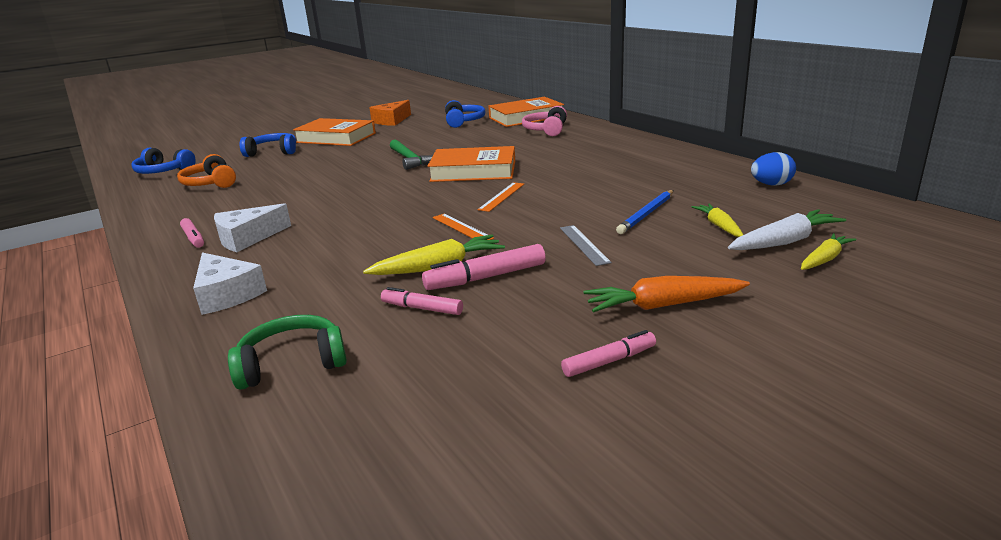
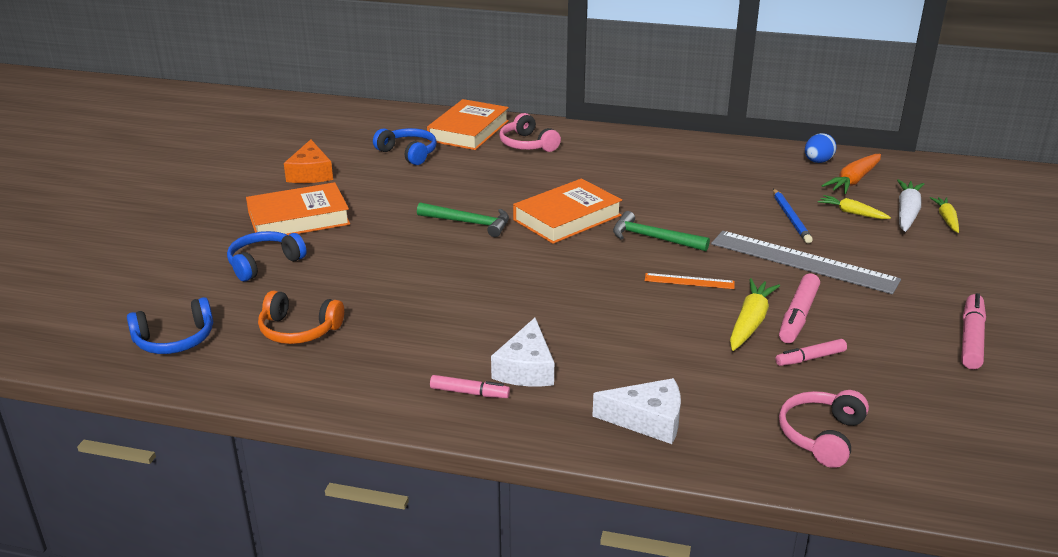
camera: 45 degrees left, 5 degrees up
(292, 363) = (821, 436): green headphones -> pink headphones
(501, 196) = (653, 238): orange ruler -> green hammer
(584, 244) = (803, 261): grey ruler -> grey ruler, size x2.15
(609, 361) = (971, 339): pink marker -> pink marker, size x1.55
(663, 305) = (930, 289): orange carrot -> orange carrot (853, 181)

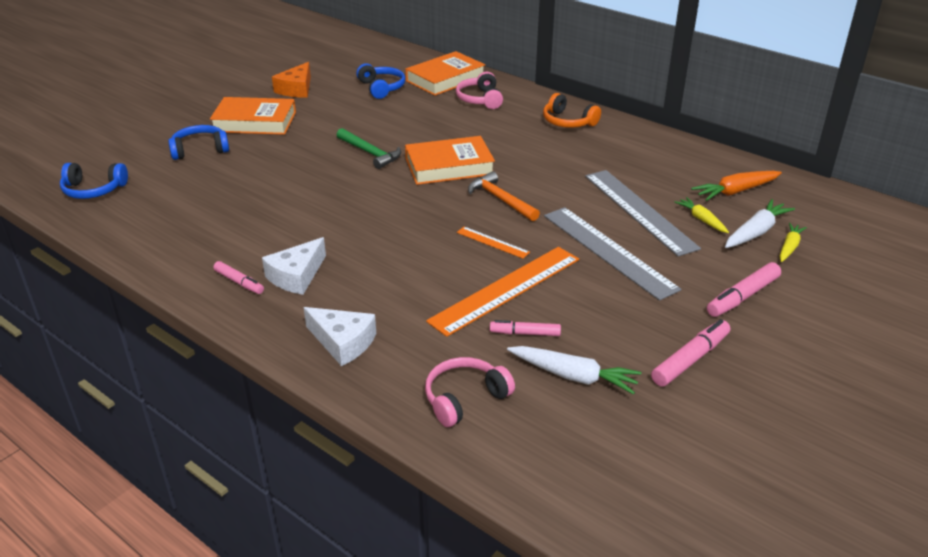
camera: 25 degrees right, 5 degrees up
(299, 330) = (174, 204): orange headphones -> orange headphones (568, 122)
(653, 238) = (501, 199): green hammer -> orange hammer
(750, 322) = (506, 289): yellow carrot -> orange ruler
(790, 218) = (639, 211): blue pencil -> grey ruler
(798, 316) = (553, 295): pink marker -> pink marker (742, 297)
(817, 161) = (720, 167): blue egg -> none
(893, 384) = (573, 376): none -> white carrot

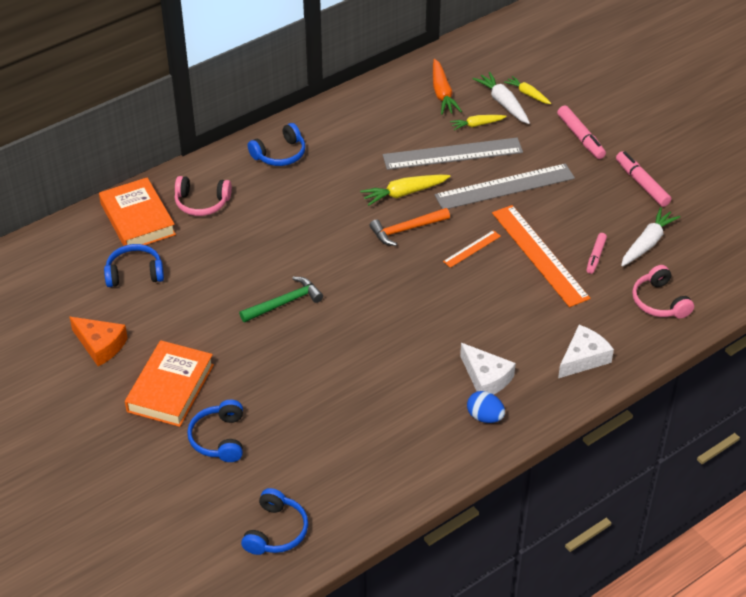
camera: 75 degrees left, 10 degrees up
(239, 282) = (485, 417): pink marker -> blue egg
(449, 166) = (334, 251): orange book -> none
(555, 191) = (404, 193): none -> yellow carrot
(568, 122) = (280, 154): orange headphones -> blue headphones

